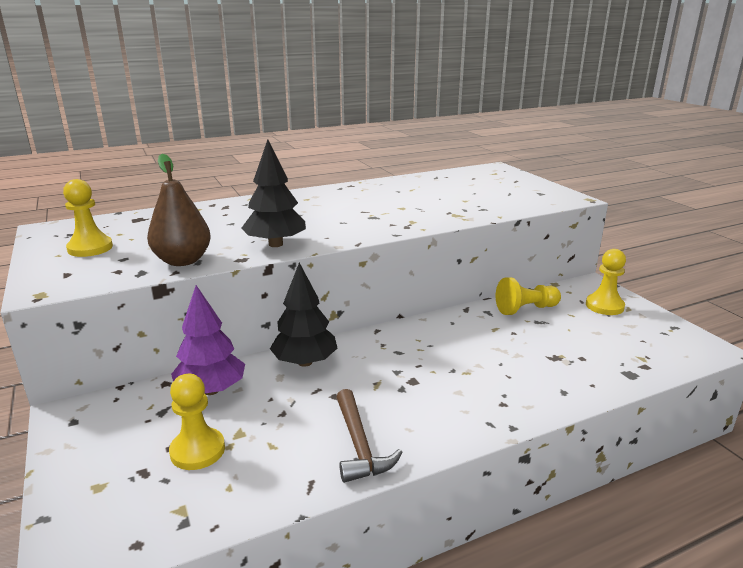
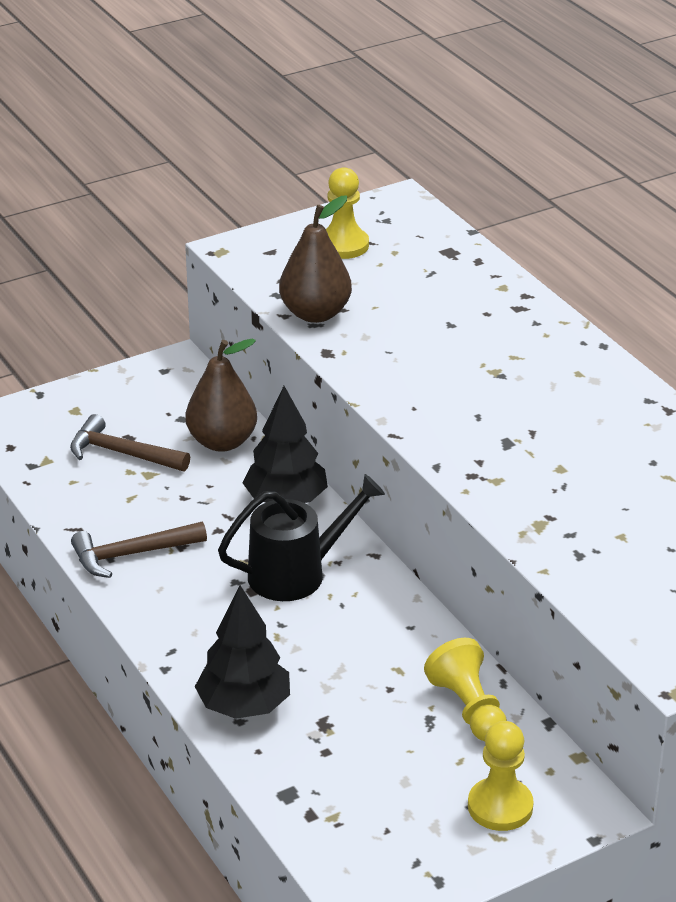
camera: 85 degrees right, 10 degrees up
(197, 450) = (122, 453): yellow pawn -> brown hammer
(211, 390) = (222, 442): purple tree -> brown pear
(276, 244) = (379, 370): black tree -> black tree (244, 706)
(395, 361) = (296, 573): none -> black watering can

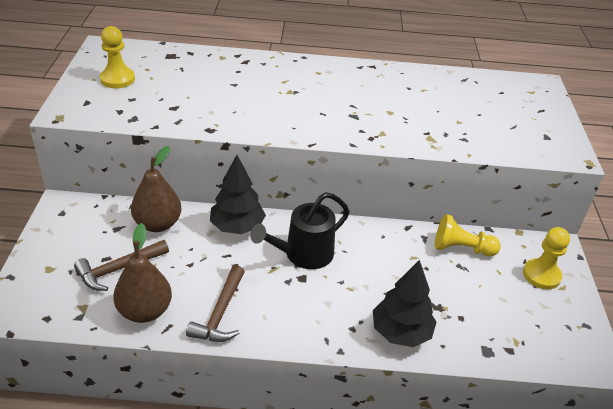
camera: 60 degrees left, 5 degrees up
(296, 573) = (303, 254): black watering can -> black watering can turned 135 degrees counterclockwise
(315, 314) = (168, 116): brown pear -> brown pear (145, 311)

